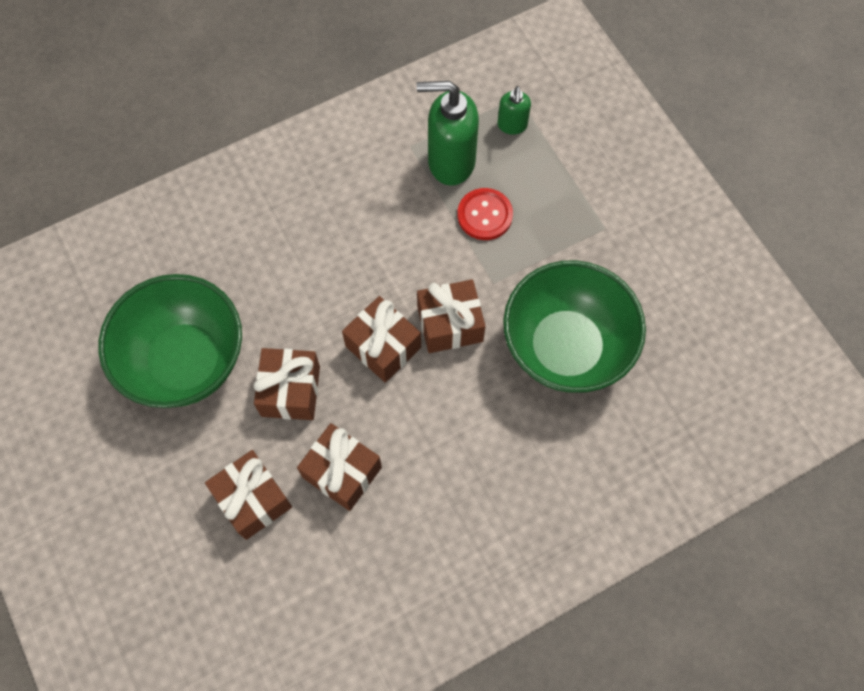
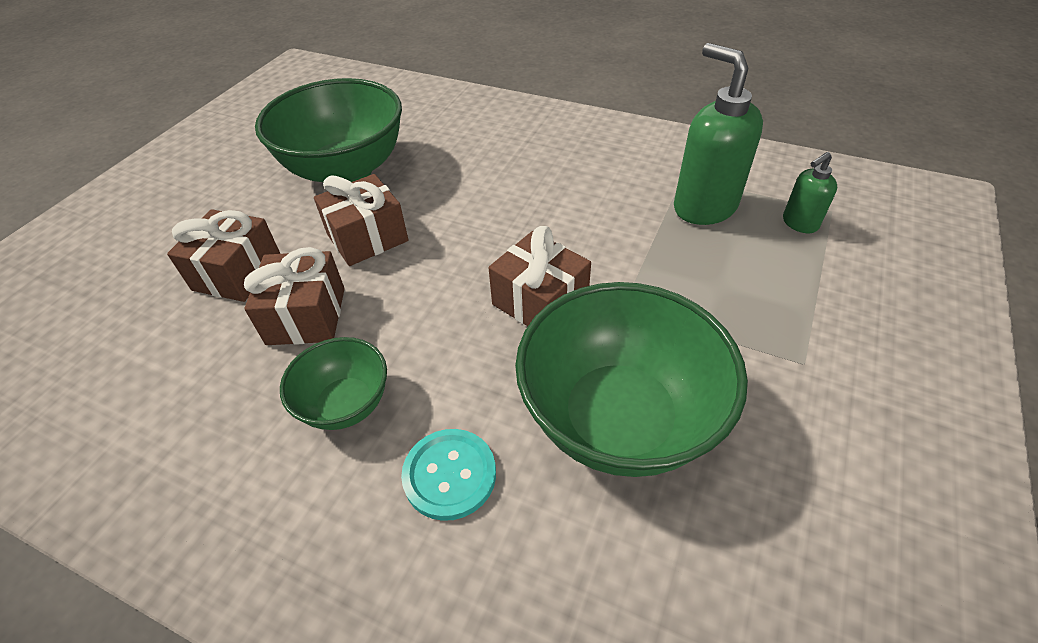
camera: 55 degrees right, 20 degrees down
(383, 347) = (467, 269): brown gift -> none
(441, 485) = (346, 404): none -> green bowl
(484, 215) = (684, 259): red button -> none
(534, 456) = (449, 475): none -> turquoise button

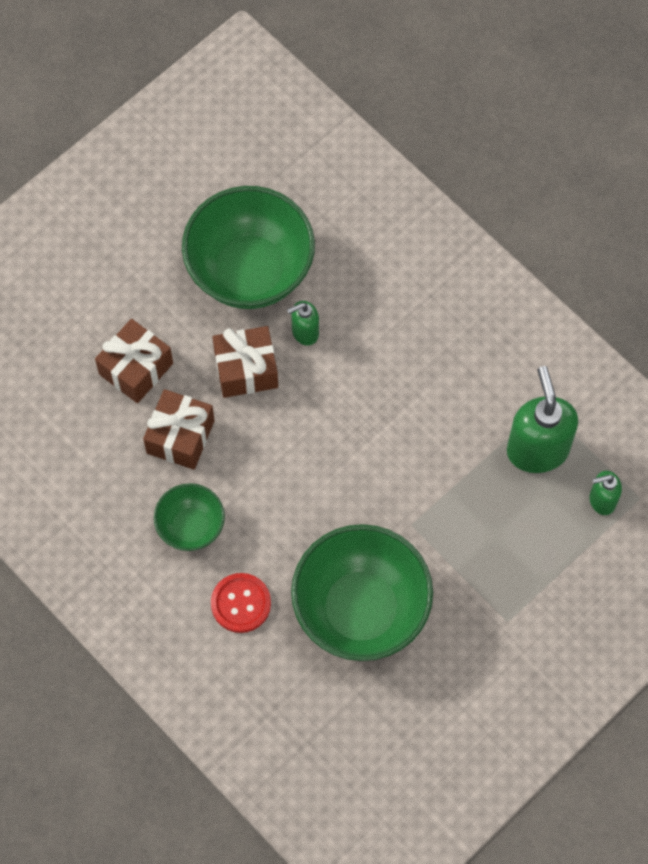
camera: 20 degrees right, 20 degrees up
(419, 194) = (304, 332): none -> green soap dispenser
(449, 475) = (241, 603): turquoise button -> red button
(540, 302) = (354, 494): brown gift -> none

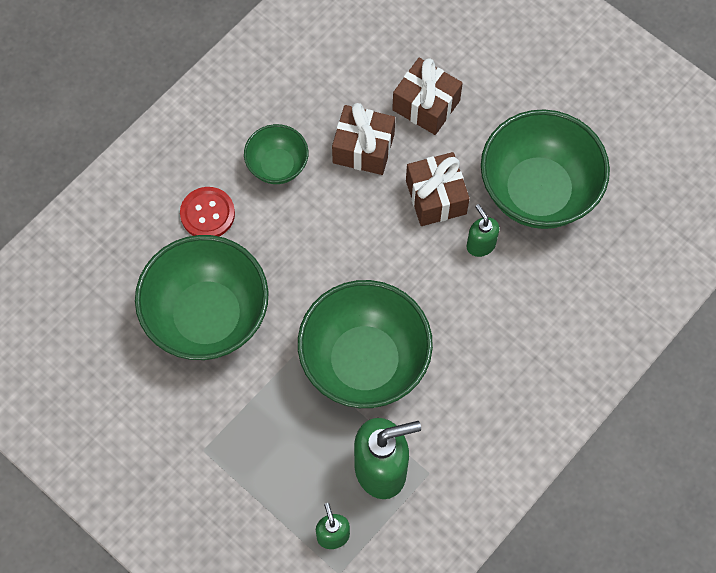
camera: 85 degrees right, 0 degrees up
(423, 456) = (364, 361): none -> green bowl

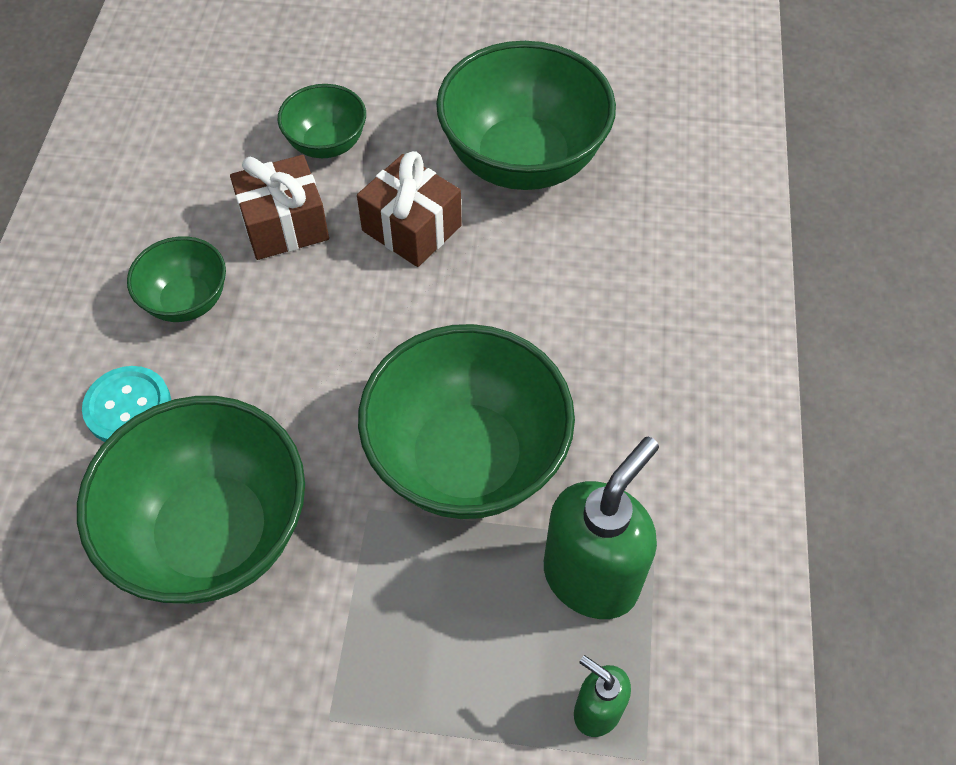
camera: 35 degrees left, 10 degrees down
(207, 214) = (128, 407): red button -> turquoise button
(426, 105) = (326, 144): brown gift -> green bowl
(480, 245) = (503, 248): green soap dispenser -> none

